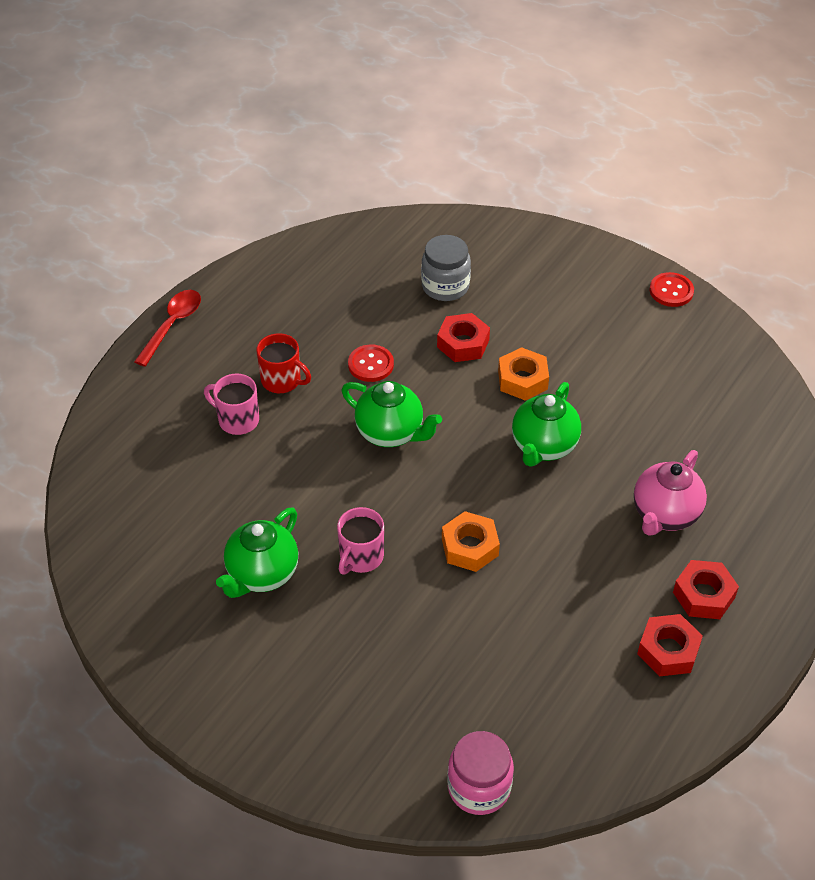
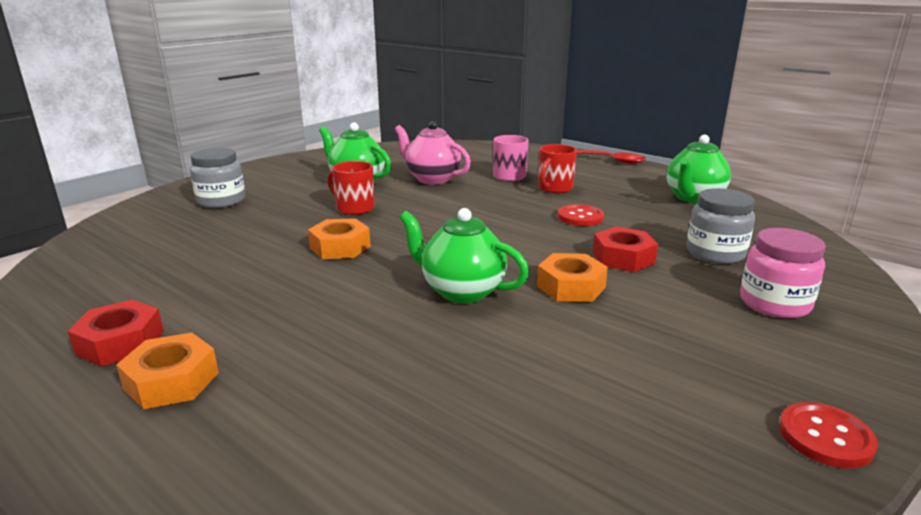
camera: 95 degrees right, 25 degrees down
(346, 705) = (221, 201): none -> grey jar
(361, 557) = (354, 208): pink mug -> red mug
(391, 433) = (491, 222): green teapot -> green teapot (693, 198)
(479, 787) = (95, 238): pink jar -> pink jar (774, 303)
(665, 515) = (322, 365): pink teapot -> pink teapot (432, 179)
(704, 595) = (171, 381): red nut -> orange nut

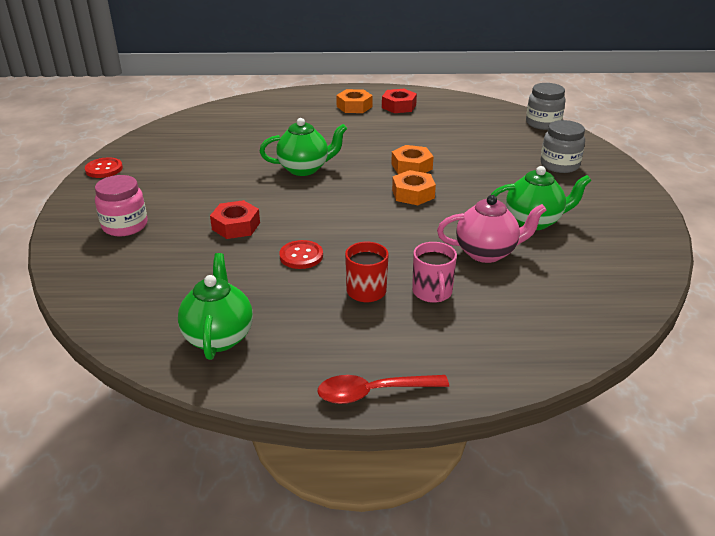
camera: 140 degrees right, 10 degrees up
(354, 208) = (469, 195): red mug -> none
(570, 286) = (251, 193): orange nut -> orange nut (413, 194)
(715, 253) = (172, 257): grey jar -> grey jar (543, 123)

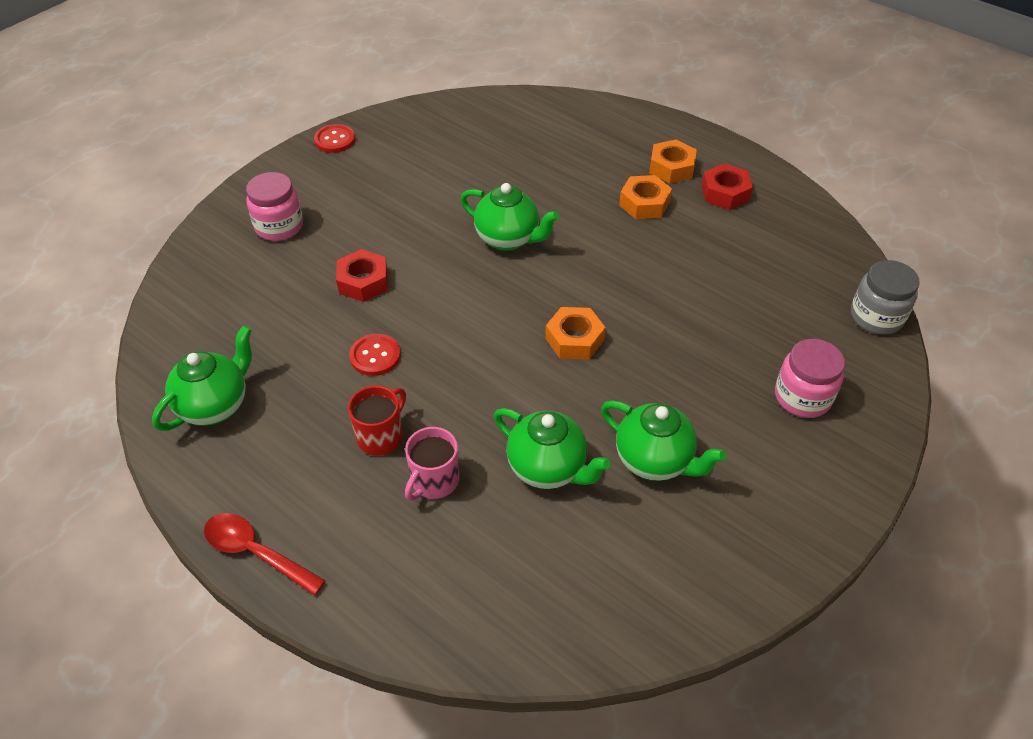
camera: 40 degrees right, 15 degrees up
(411, 166) = (622, 298): orange nut -> orange nut (644, 203)
(487, 253) = (548, 468): pink teapot -> green teapot
(559, 165) = (802, 397): grey jar -> pink jar

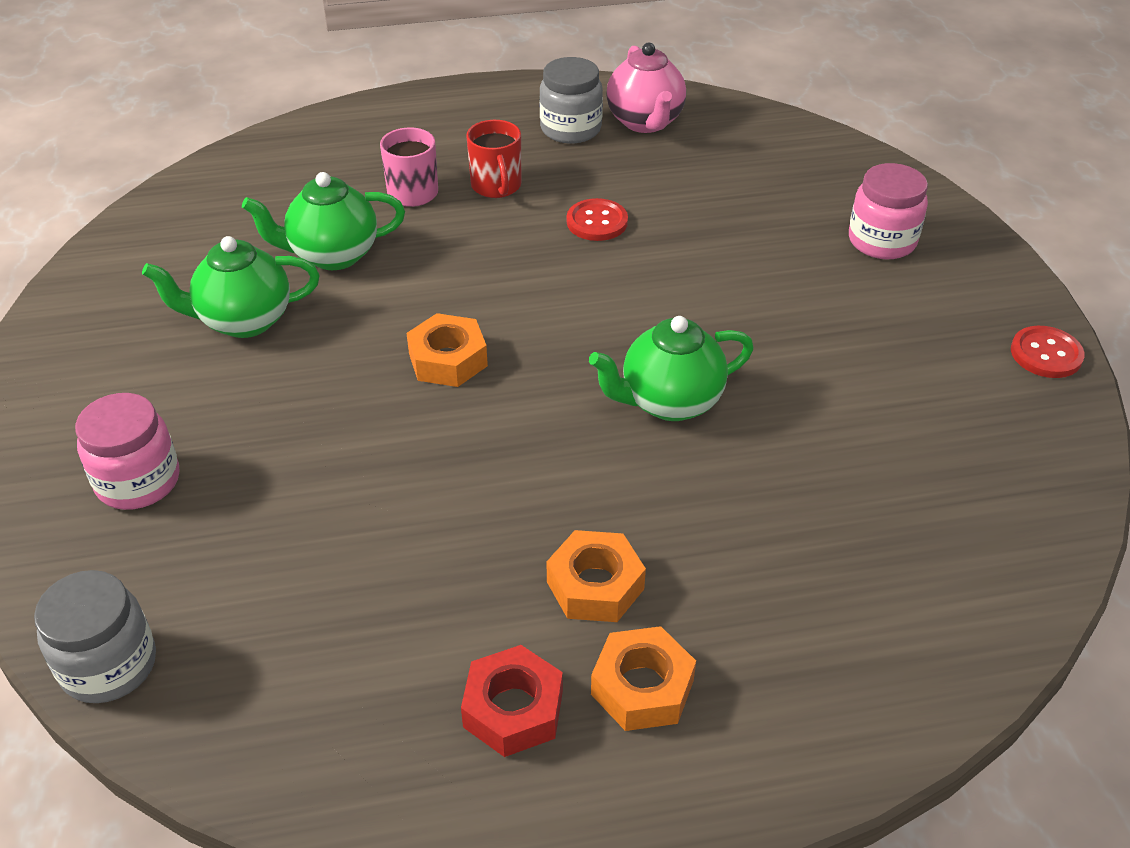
camera: 130 degrees right, 5 degrees down
(215, 405) = (645, 122): green teapot -> pink teapot
(256, 552) = (469, 94): red spoon -> none
(261, 444) = (571, 129): none -> grey jar
(363, 282) = (717, 259): red nut -> none

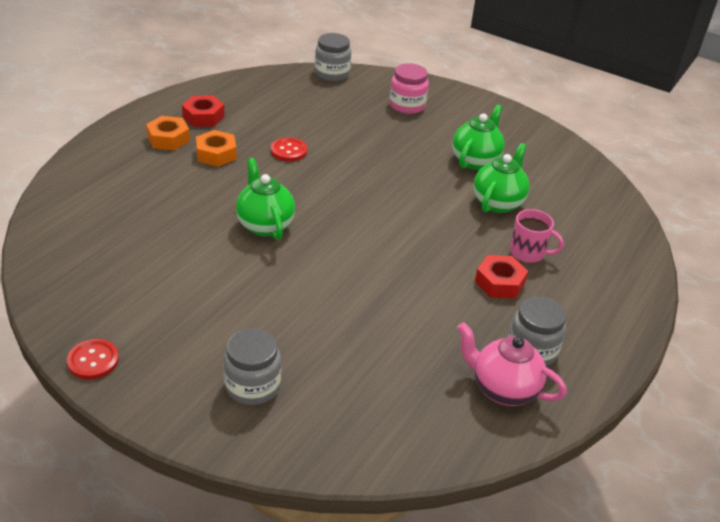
camera: 130 degrees right, 5 degrees down
(448, 360) = (377, 191): orange nut -> none
(496, 186) = (499, 282): red mug -> red nut
(597, 222) = (420, 294): red button -> red button (289, 151)
(669, 402) = (265, 225): green teapot -> green teapot turned 45 degrees counterclockwise
(882, 241) = (252, 386): pink jar -> grey jar

